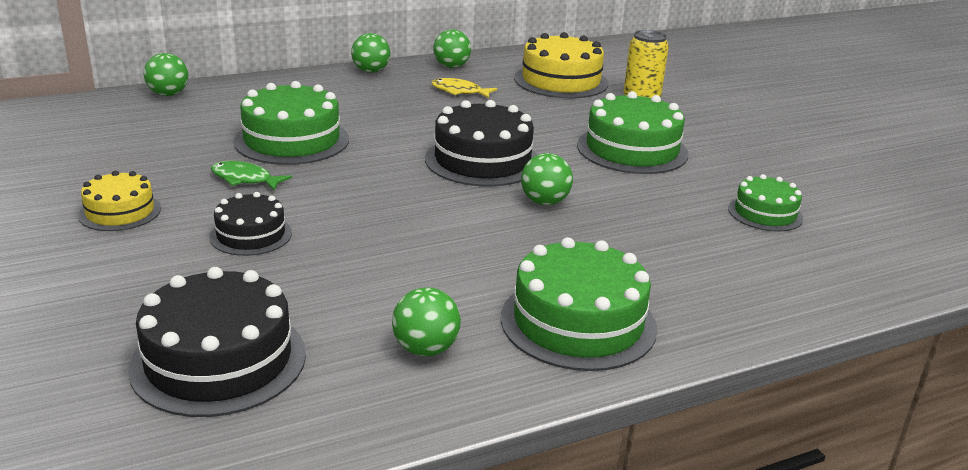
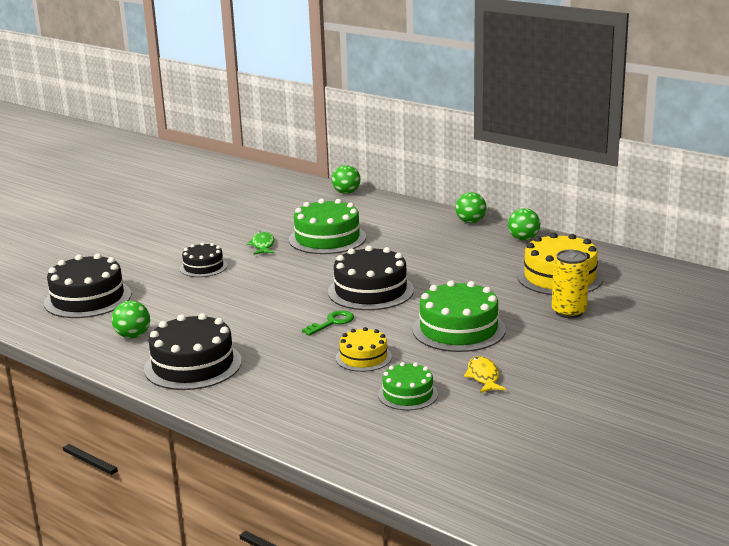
camera: 65 degrees right, 5 degrees down
(120, 212) = (195, 235): yellow cake -> yellow cake (363, 357)
(459, 91) = (478, 254): yellow fish -> yellow fish (483, 376)
(544, 202) = (332, 322): green ball -> green key
(578, 322) = (193, 365): green cake -> black cake

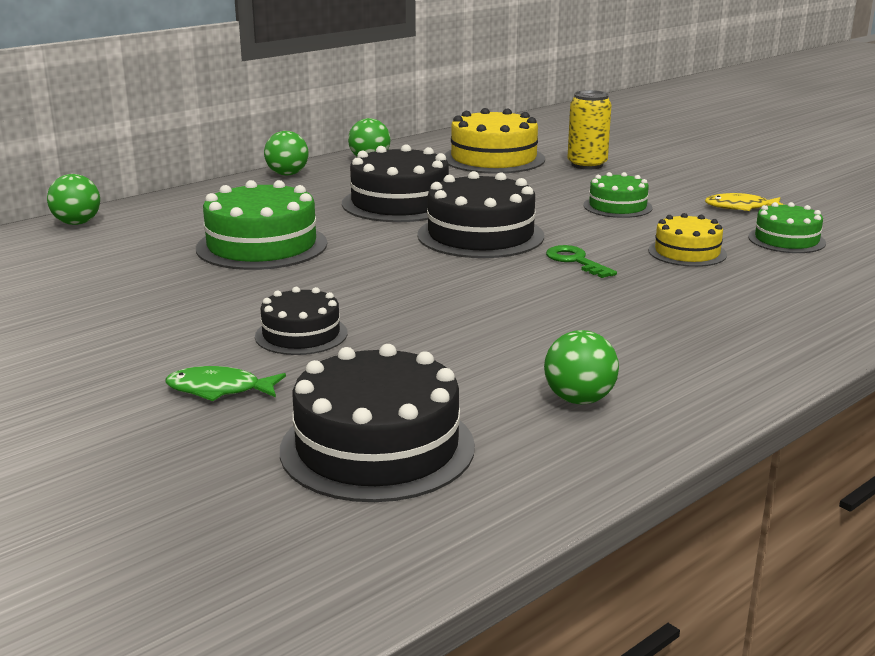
camera: 80 degrees left, 0 degrees up
(193, 365) = (702, 352): black cake -> black cake (400, 203)
(263, 245) = (244, 287): green fish -> green fish (219, 390)
(458, 329) = (617, 206): green cake -> green cake, size x0.58

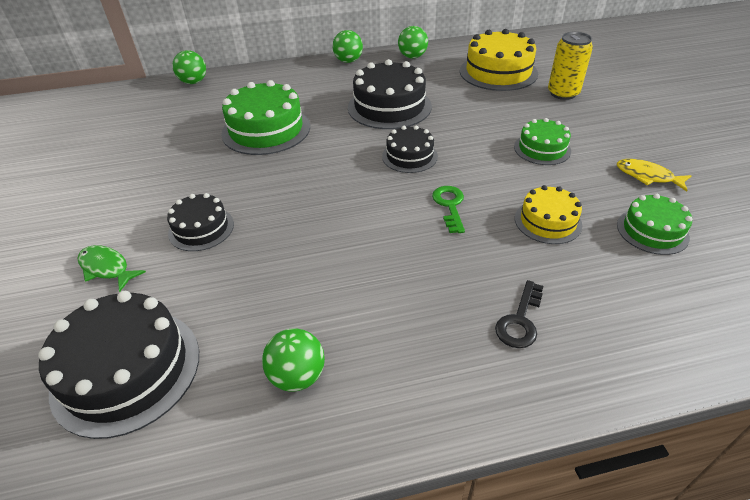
camera: 30 degrees right, 20 degrees up
(480, 235) = (409, 156): black cake -> black cake, size x0.58
(742, 316) = (520, 320): none -> black key

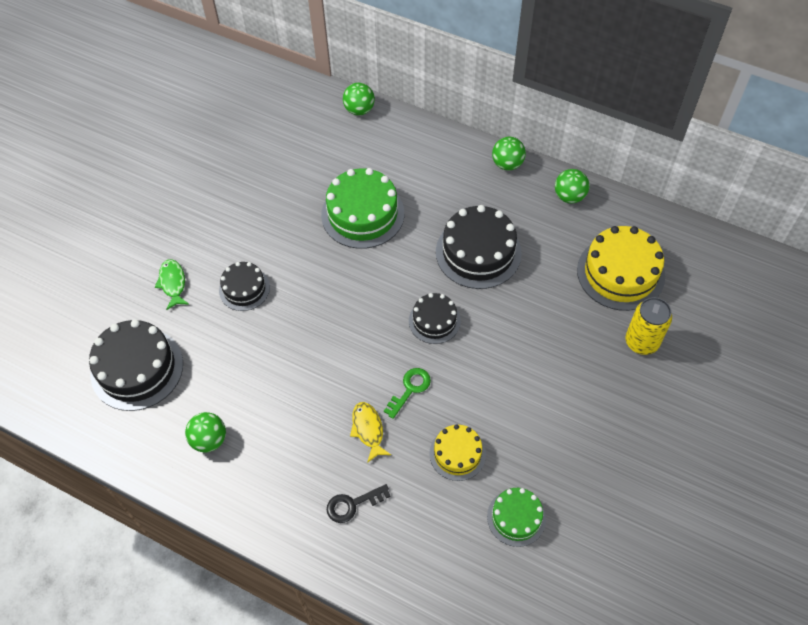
camera: 40 degrees right, 15 degrees up
(542, 149) = (540, 388): green cake -> none
(647, 176) = (582, 475): yellow fish -> yellow fish (368, 430)

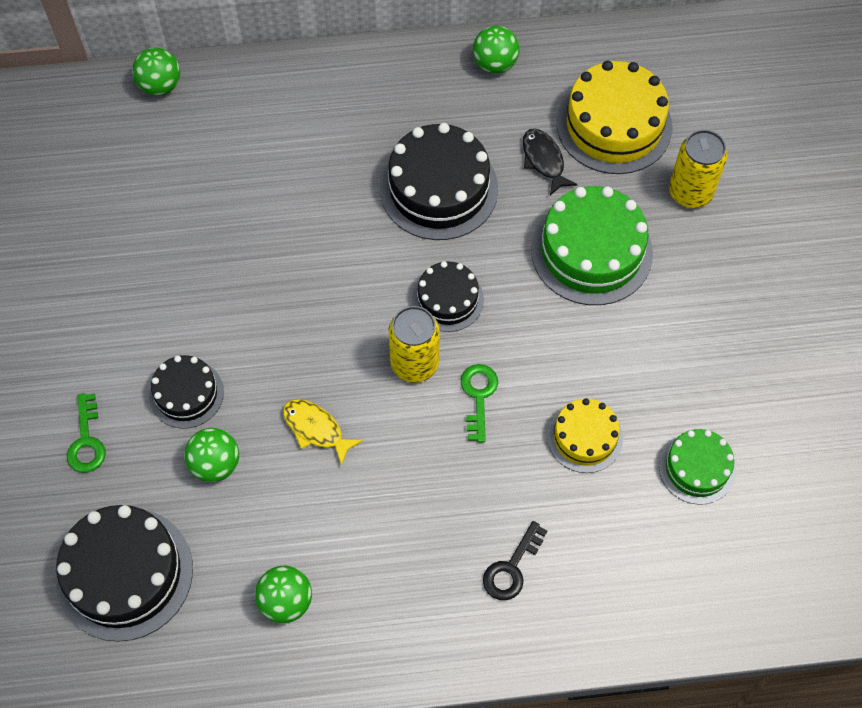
camera: 35 degrees left, 5 degrees up
(173, 283) = (86, 440): green fish -> green key
(362, 214) = (265, 217): green cake -> green cake (591, 251)
(368, 430) = (466, 472): yellow fish -> yellow fish (316, 429)
(386, 347) = (414, 363): none -> yellow can
(507, 164) = (395, 61): green ball -> green ball (215, 464)
(557, 270) = (544, 160): none -> black fish

